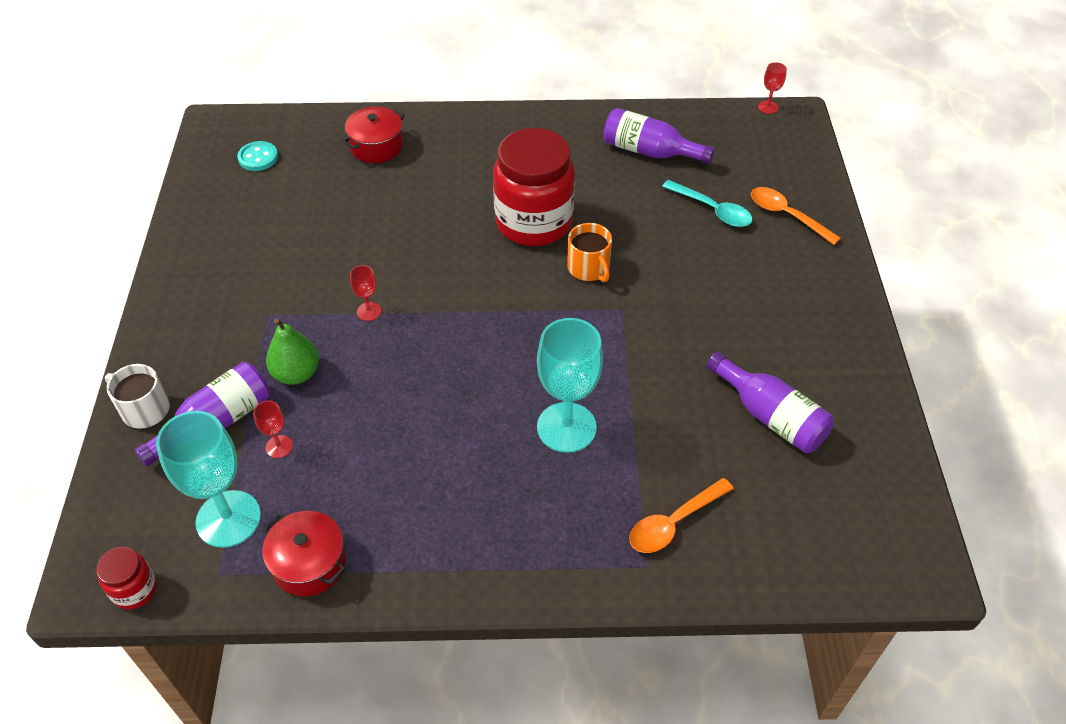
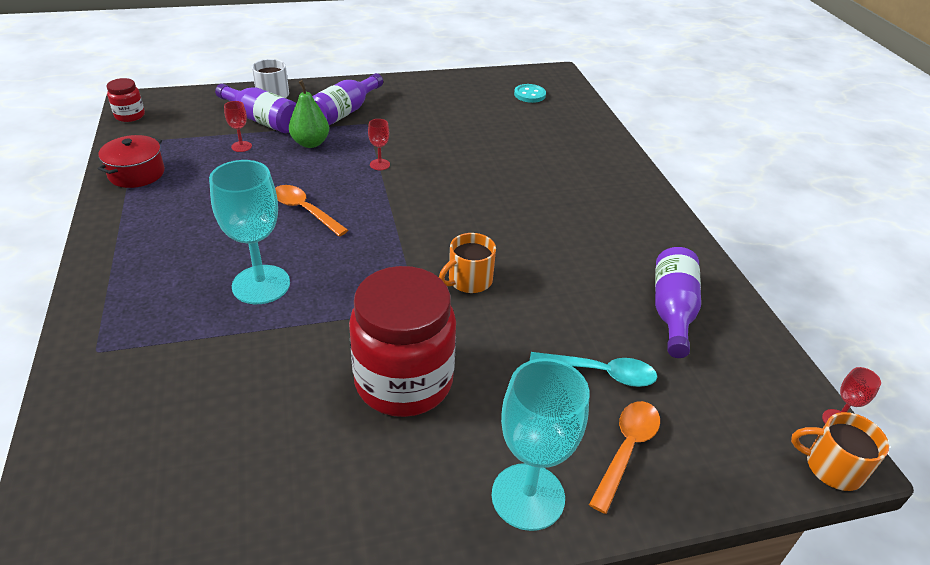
camera: 75 degrees right, 10 degrees down
(228, 519) = (180, 137): turquoise goblet -> turquoise goblet (528, 496)
(376, 146) = (574, 142): red pot -> none
(533, 222) = (519, 238): red jar -> red jar (404, 381)
(673, 523) = (142, 367): orange spoon -> orange spoon (304, 210)
(712, 210) = (601, 373): turquoise spoon -> turquoise spoon turned 105 degrees counterclockwise
(770, 416) = (279, 443): purple bottle -> purple bottle (344, 112)
(805, 124) = (832, 467): none -> orange mug

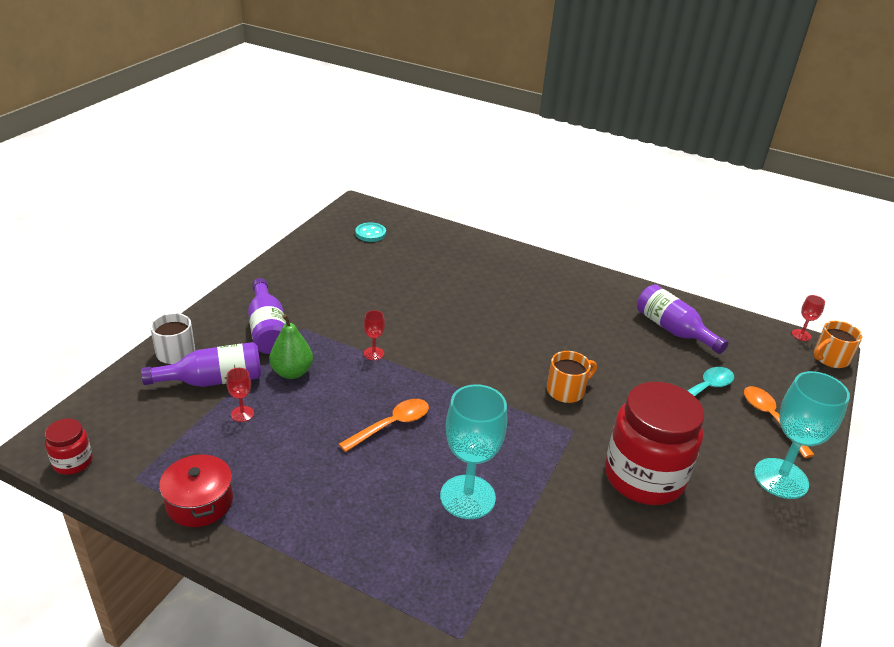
camera: 50 degrees left, 5 degrees down
(304, 210) = (391, 425): orange spoon -> orange spoon turned 150 degrees clockwise
(469, 280) = (566, 390): orange mug -> orange mug turned 120 degrees counterclockwise

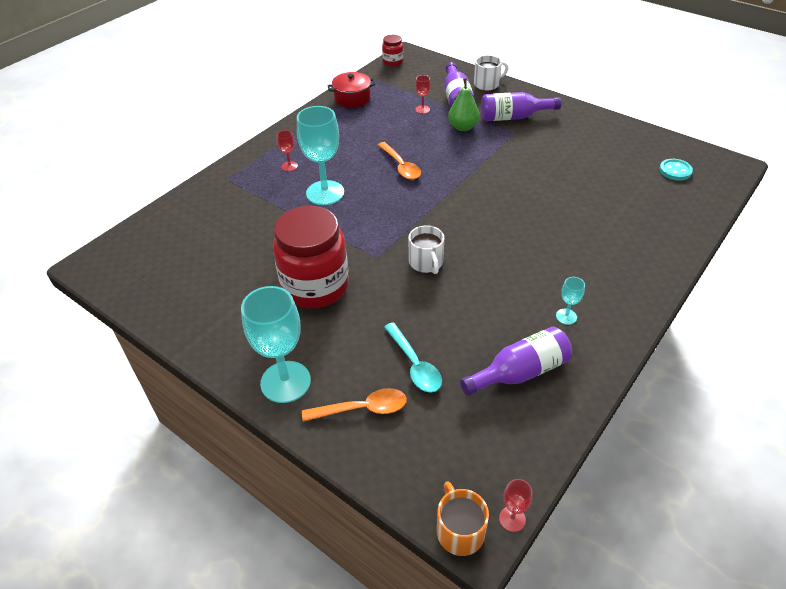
camera: 105 degrees right, 10 degrees up
(373, 353) = (483, 163): red goblet -> red goblet (289, 166)
(566, 390) = (426, 262): orange mug -> white mug
(597, 304) = (566, 316): none -> turquoise goblet

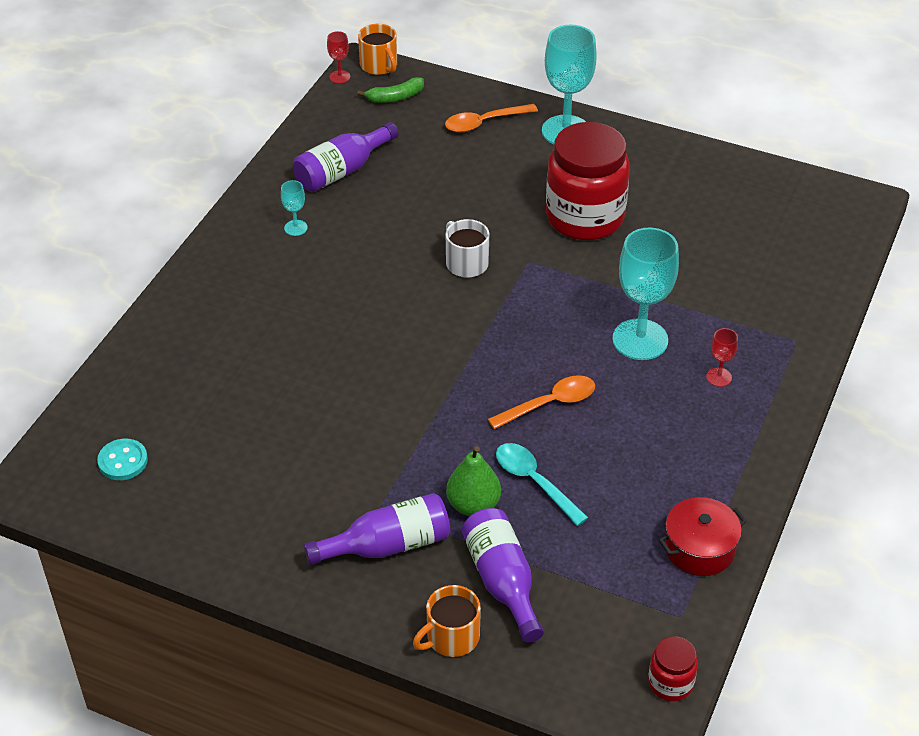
camera: 165 degrees right, 0 degrees up
(401, 166) = (550, 403): orange spoon -> orange spoon turned 105 degrees clockwise
(415, 365) = (447, 162): turquoise spoon -> turquoise spoon (534, 482)
(422, 109) = (557, 539): red goblet -> none
(449, 467) = (395, 97): none -> green banana
(487, 84) = (451, 637): white mug -> orange mug

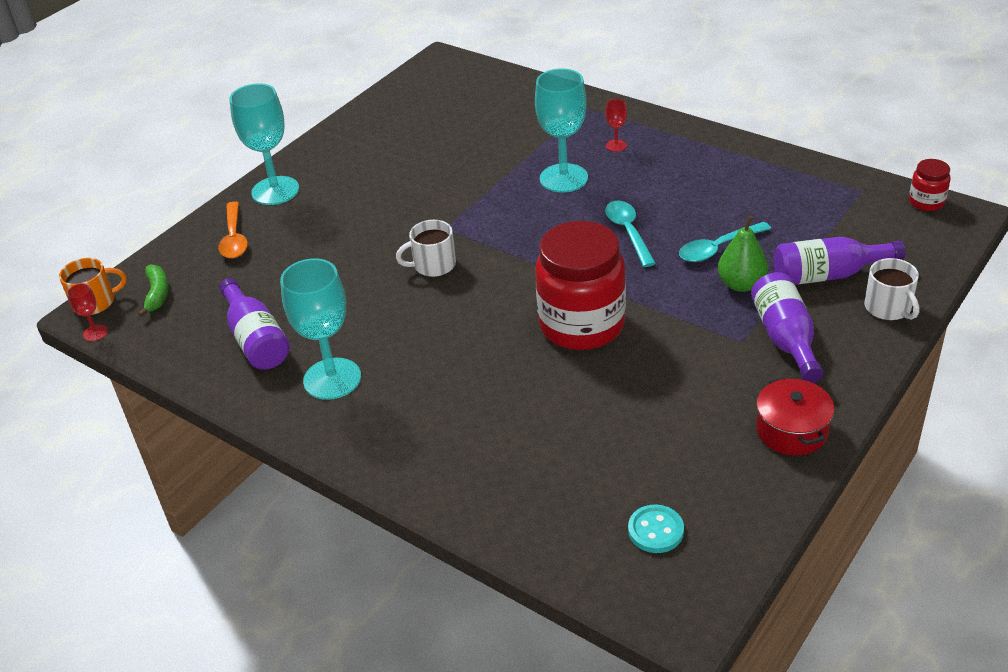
camera: 75 degrees left, 5 degrees down
(295, 228) = (332, 379): turquoise goblet -> turquoise goblet, size x2.24
(451, 637) = (888, 308): orange mug -> white mug
(550, 403) = (628, 232): orange spoon -> turquoise spoon
(585, 217) = (400, 191): red jar -> red jar (581, 325)
(699, 548) = (795, 175): red pot -> red pot (791, 430)

